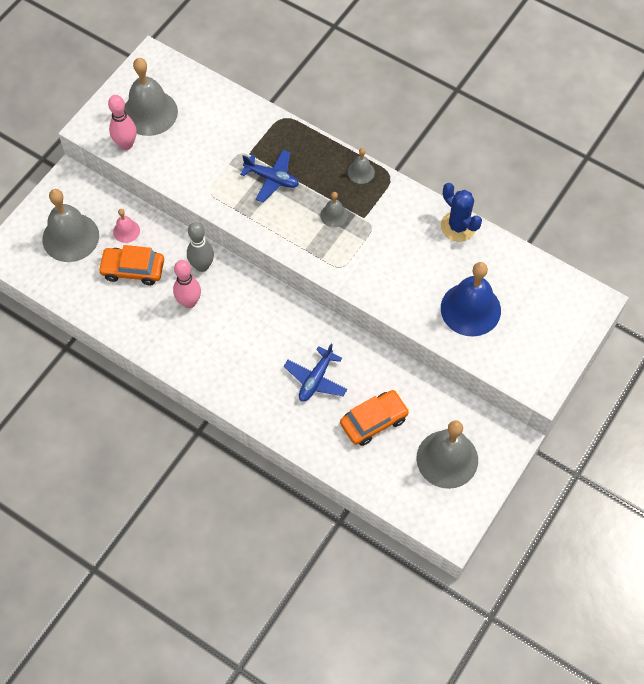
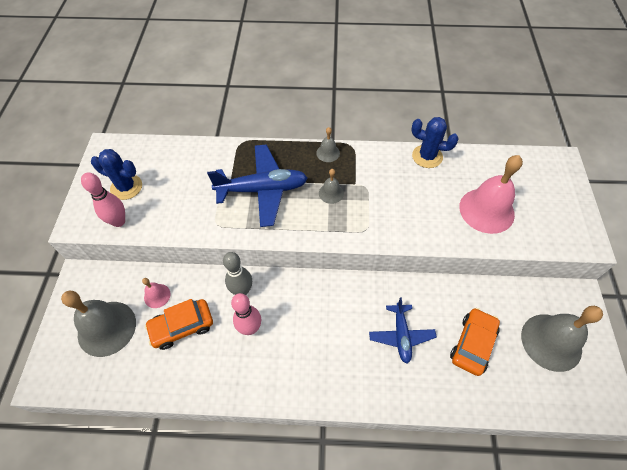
camera: 30 degrees left, 5 degrees down
(150, 112) = (126, 187): grey bell -> blue cactus
(272, 179) = (262, 190): blue plane -> blue plane, size x1.68
(470, 309) = (486, 210): blue bell -> pink bell

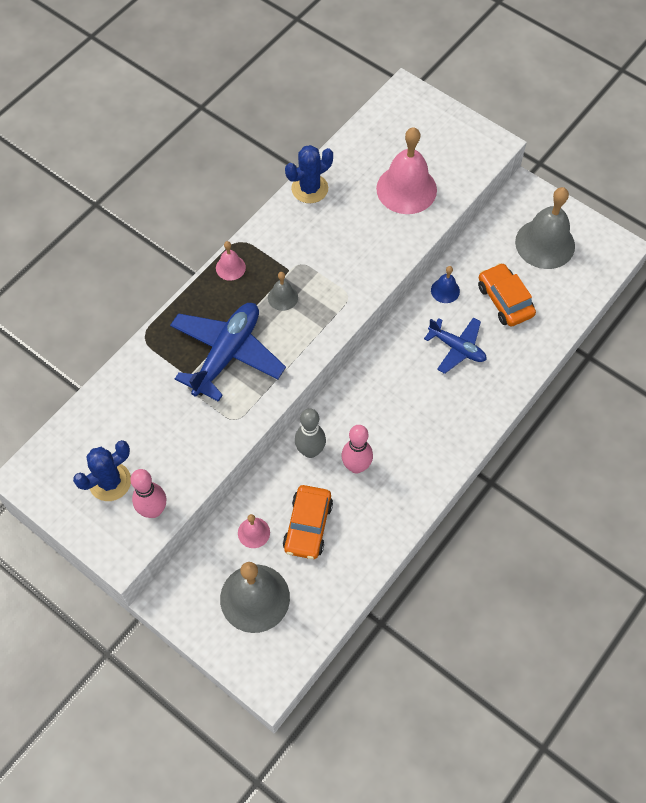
camera: 55 degrees left, 5 degrees up
(328, 153) = (230, 267): grey bell -> pink bell
(441, 295) = (445, 290): none -> blue bell

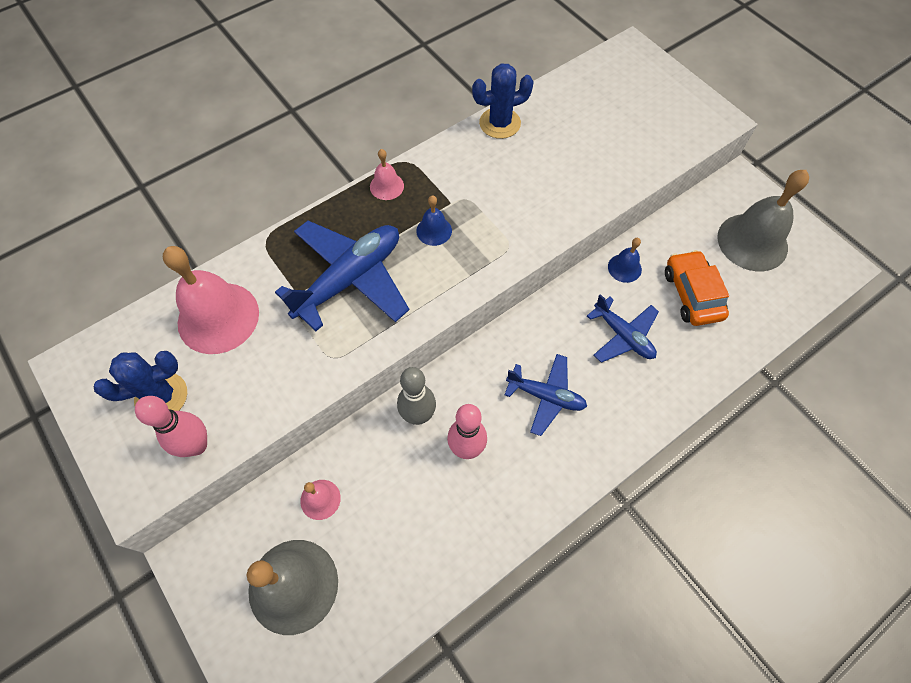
camera: 15 degrees right, 0 degrees up
(282, 297) = (434, 230): grey bell -> blue bell
(308, 526) = (387, 508): orange car -> none
(406, 189) = (607, 145): pink bell -> pink bell (218, 317)
(407, 411) = (546, 396): none -> blue plane

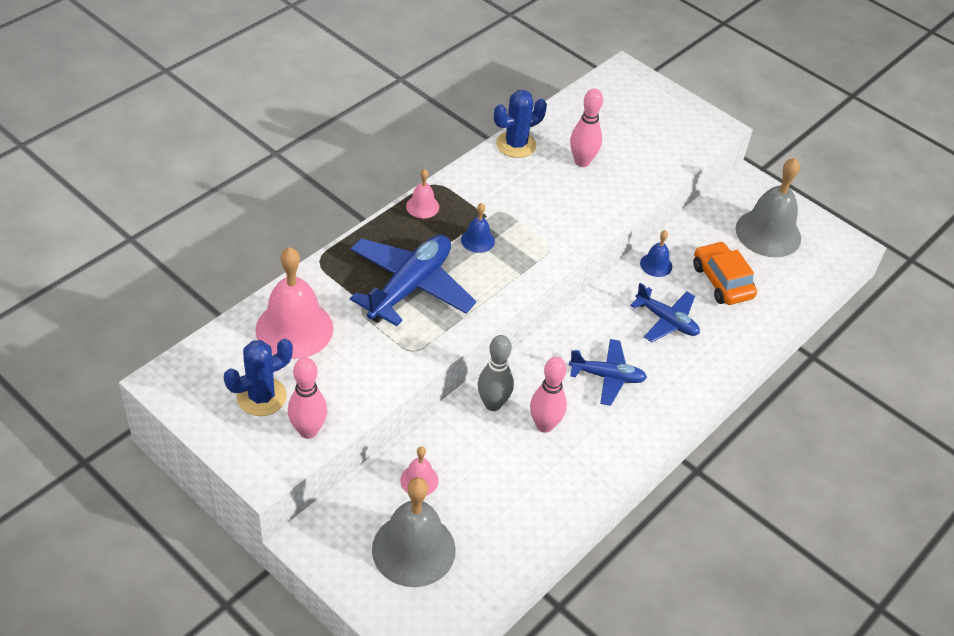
camera: 15 degrees left, 15 degrees down
(564, 148) = (582, 162): none -> pink bowling pin

